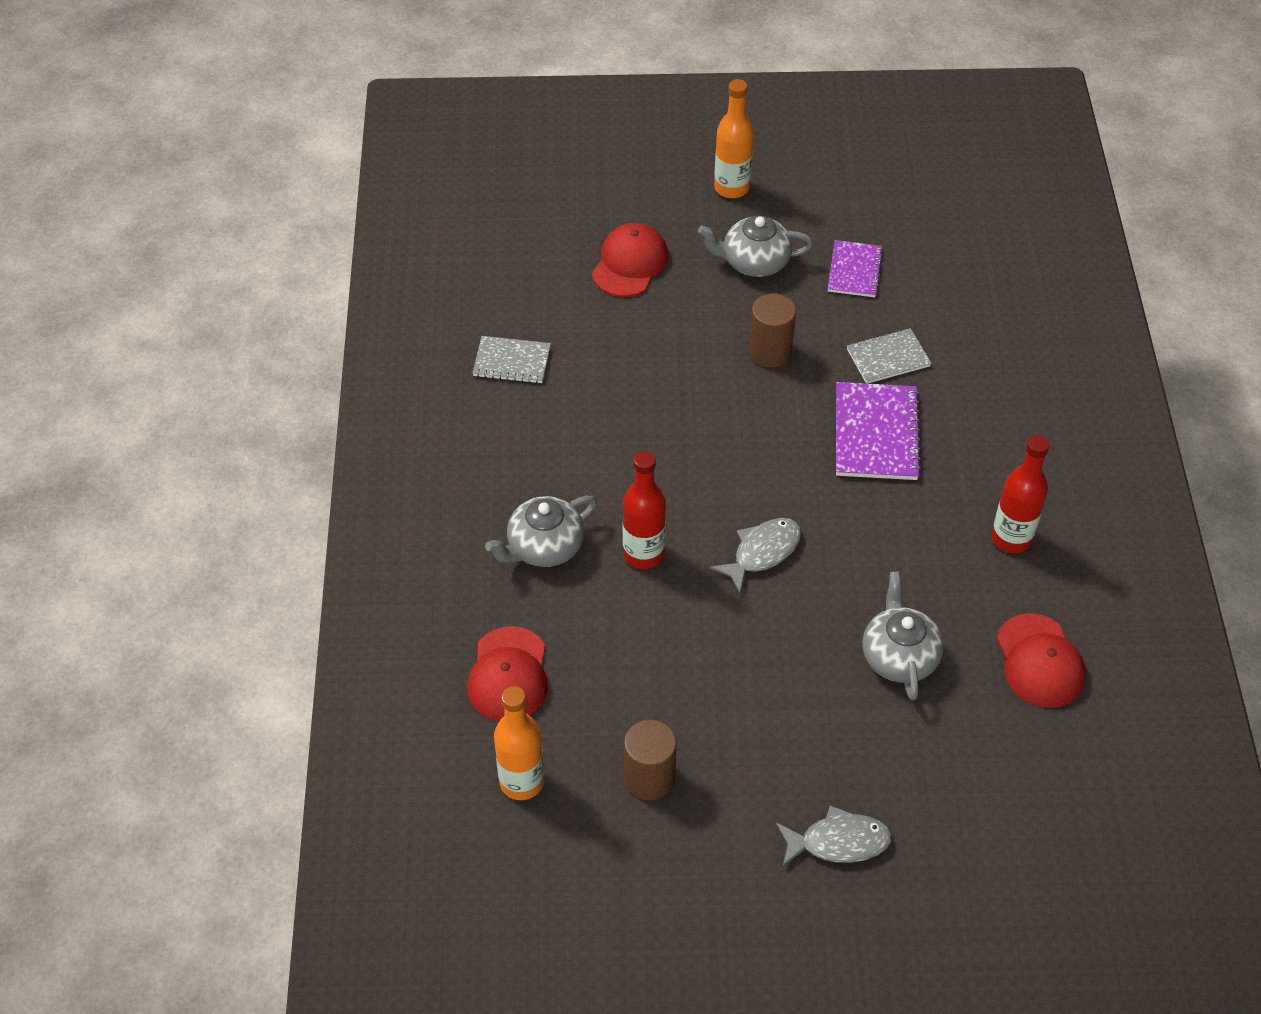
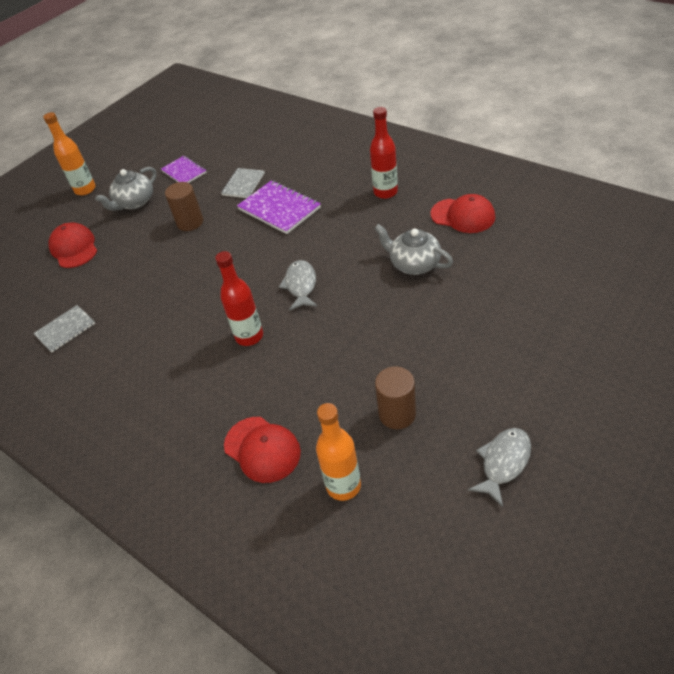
camera: 45 degrees left, 5 degrees down
(544, 547) = (196, 381): grey teapot -> none
(838, 842) = (509, 347): grey fish -> grey fish (503, 463)

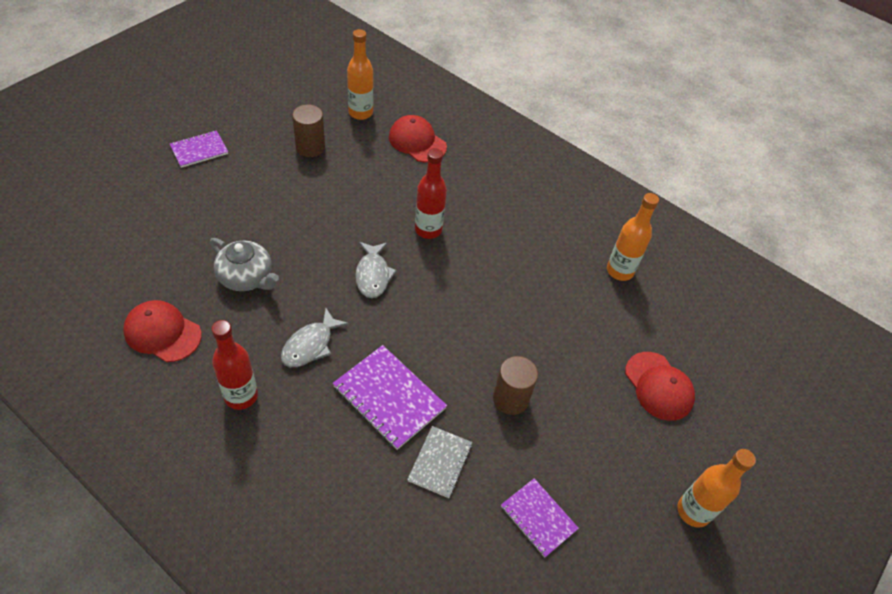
camera: 170 degrees right, 5 degrees up
(65, 329) = (619, 271): grey notebook -> orange bottle
(135, 202) = (601, 459): grey teapot -> none
(503, 463) = (247, 108): grey fish -> grey fish (310, 345)
(529, 384) = (199, 150): none -> purple notebook

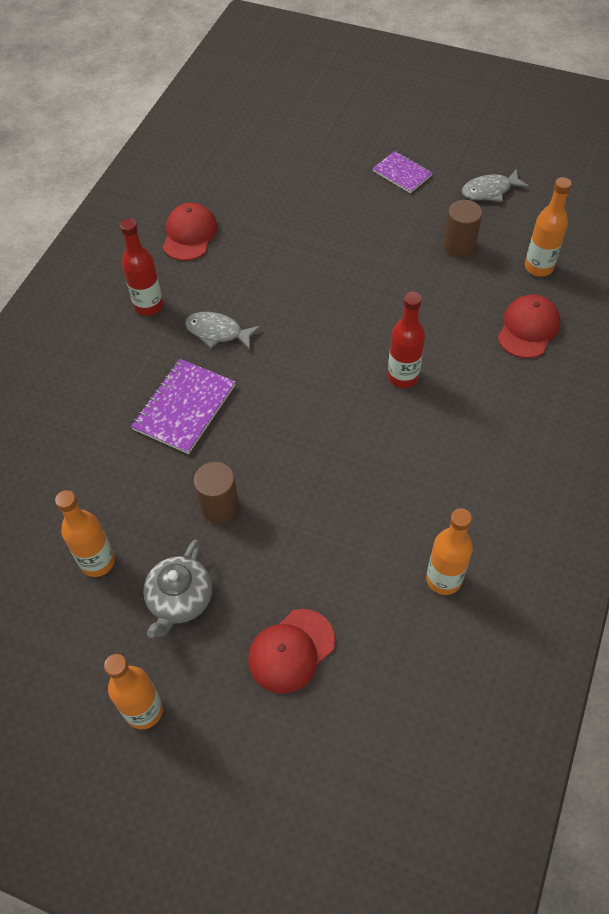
camera: 80 degrees right, 5 degrees up
(246, 277) = (271, 262): grey teapot -> grey teapot (180, 600)
(373, 275) = (319, 350): grey fish -> grey fish (489, 191)
(440, 462) = (131, 466): grey notebook -> none
(538, 518) = (97, 562): purple notebook -> orange bottle

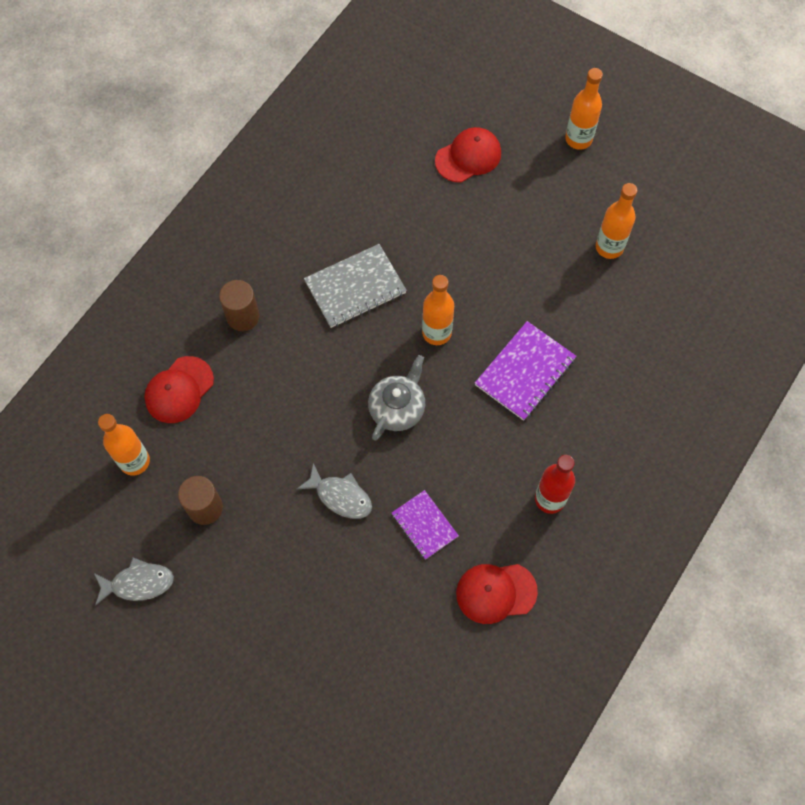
camera: 170 degrees left, 10 degrees up
(180, 600) = (546, 206): grey teapot -> grey teapot (397, 408)
(189, 234) = (495, 592): red cap -> red cap turned 60 degrees clockwise
(217, 332) = (482, 450): grey fish -> grey fish (340, 496)
(219, 506) = (505, 273): brown cylinder -> brown cylinder (243, 316)
(387, 458) = (355, 287): none -> grey notebook
(402, 173) = (228, 636): purple notebook -> purple notebook (424, 525)
(403, 377) = (316, 362): red bottle -> none
(443, 579) = (342, 183): orange bottle -> orange bottle (436, 333)

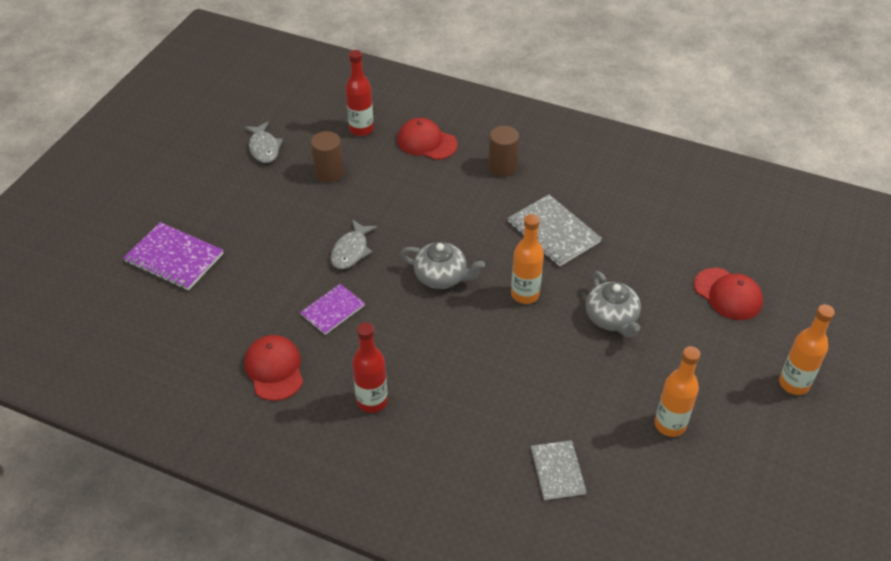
camera: 80 degrees right, 20 degrees down
(134, 461) = (361, 129): orange bottle -> red bottle
(481, 262) = (611, 318): none -> grey teapot
(525, 372) = (502, 366): purple notebook -> purple notebook (174, 258)
(647, 349) = (557, 471): none -> grey notebook

